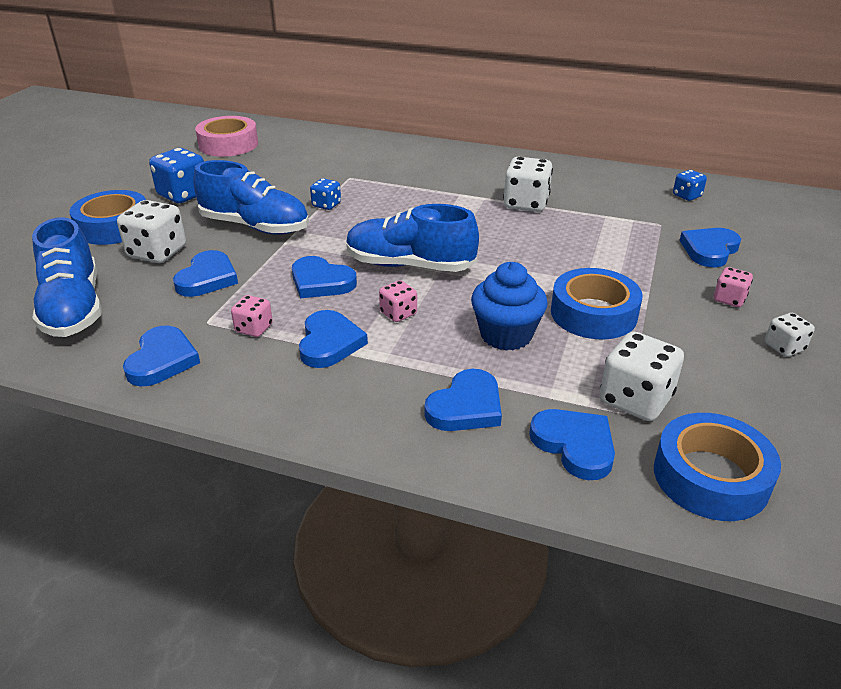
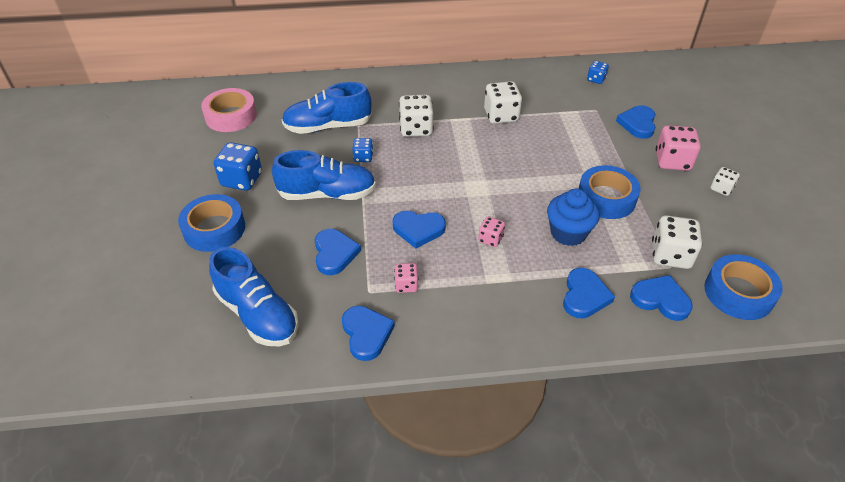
camera: 25 degrees left, 10 degrees up
(157, 252) = (274, 242): white dice -> white dice (416, 129)
(329, 343) = (466, 278): blue heart -> none
(409, 265) = (466, 195): blue shoe -> blue shoe (328, 126)
(729, 299) = (672, 161): pink dice -> pink dice, size x1.78

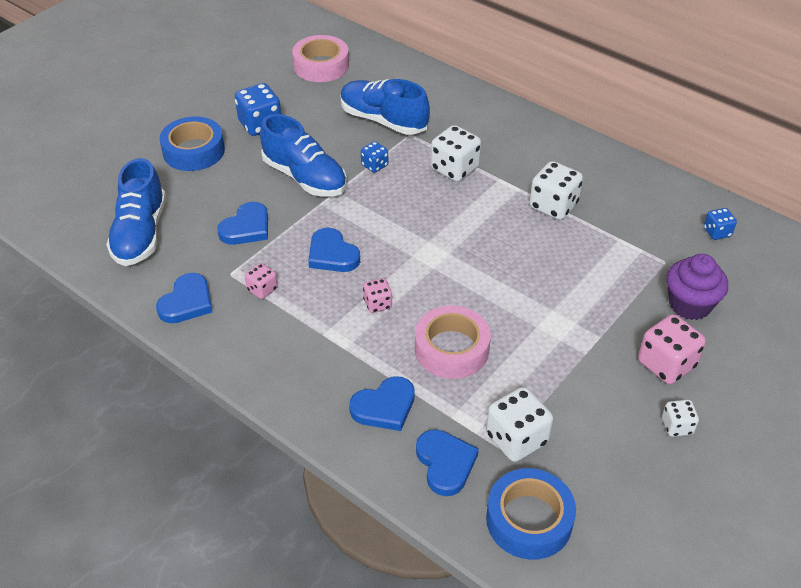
camera: 45 degrees right, 0 degrees up
(568, 233) = (451, 349): blue cupcake -> pink tape
(606, 198) = (536, 347): blue tape -> none
(638, 124) = (689, 305): blue heart -> purple cupcake

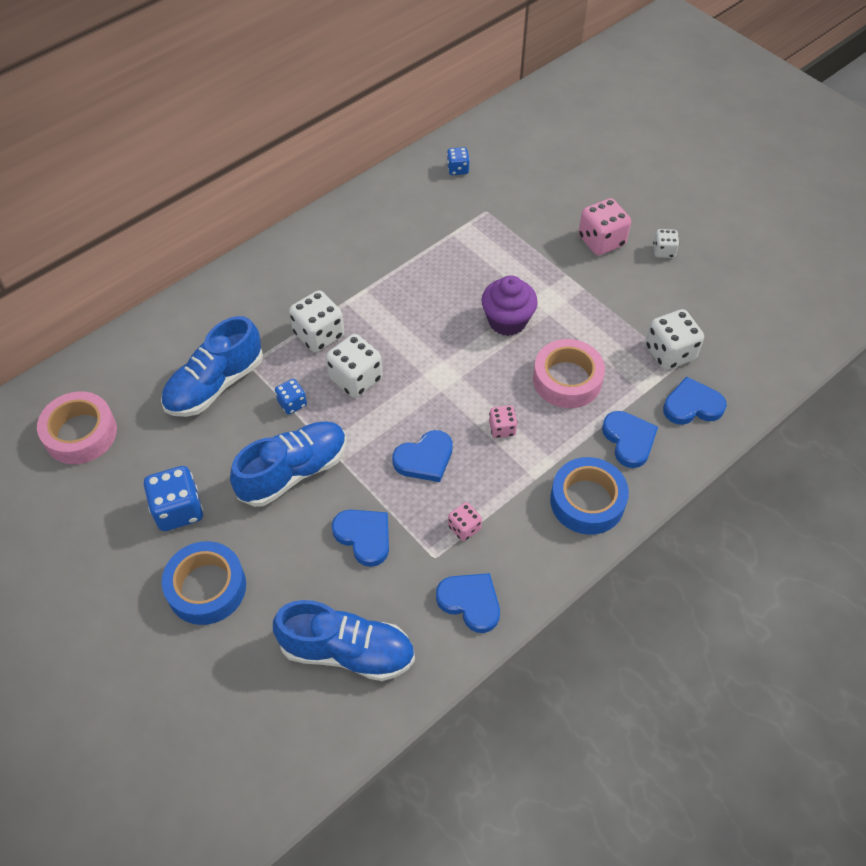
camera: 80 degrees left, 10 degrees up
(529, 520) = (747, 360): blue tape -> blue tape (587, 501)
(553, 206) = (396, 269): white dice -> white dice (356, 378)
(689, 305) = (539, 209): purple cupcake -> purple cupcake (507, 321)

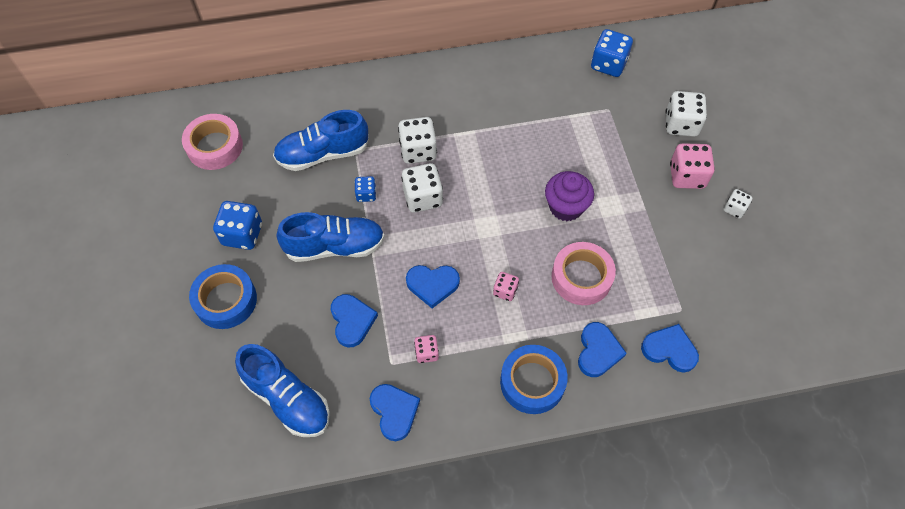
camera: 30 degrees right, 5 degrees up
(458, 169) = (608, 64): blue dice -> blue dice, size x1.78
(669, 353) = (680, 297): white dice -> white dice (681, 124)

